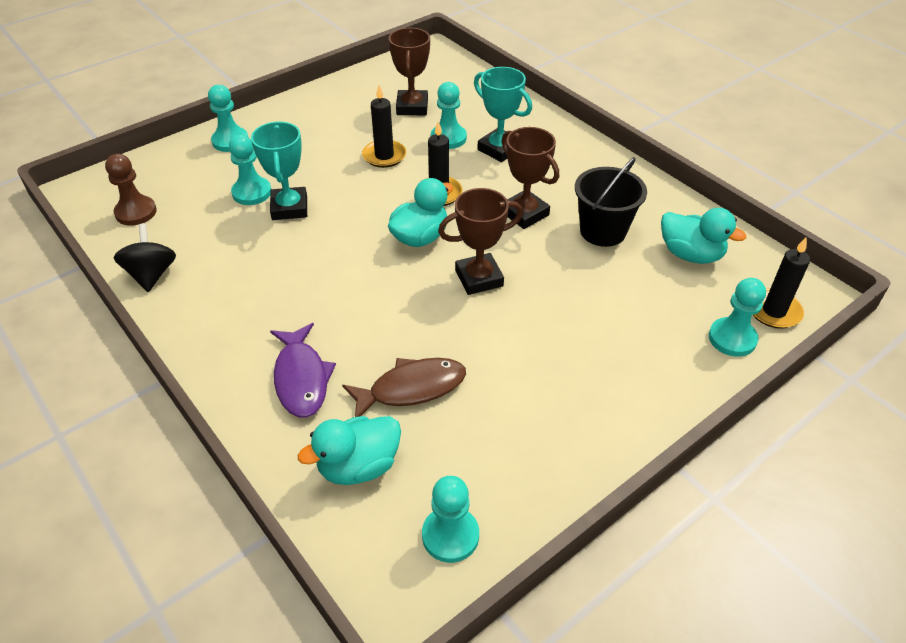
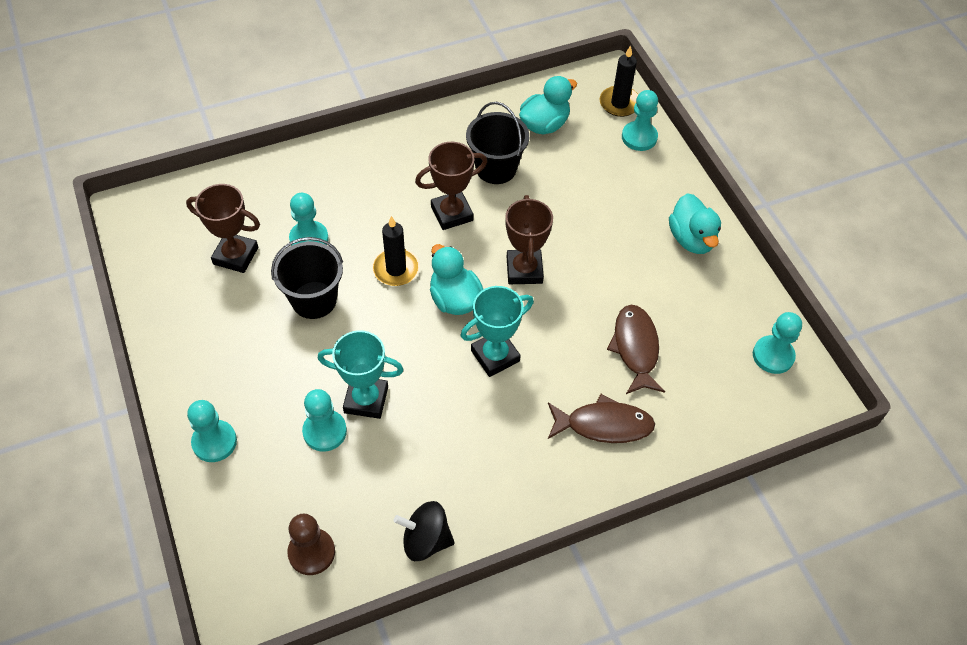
camera: 75 degrees left, 10 degrees up
(301, 378) = (604, 425): purple fish -> brown fish
(358, 466) = (703, 400): turquoise duck -> turquoise duck (691, 239)
(384, 156) = (314, 300): black candle -> black bucket
(499, 149) = (347, 204): turquoise trophy -> turquoise trophy (495, 356)

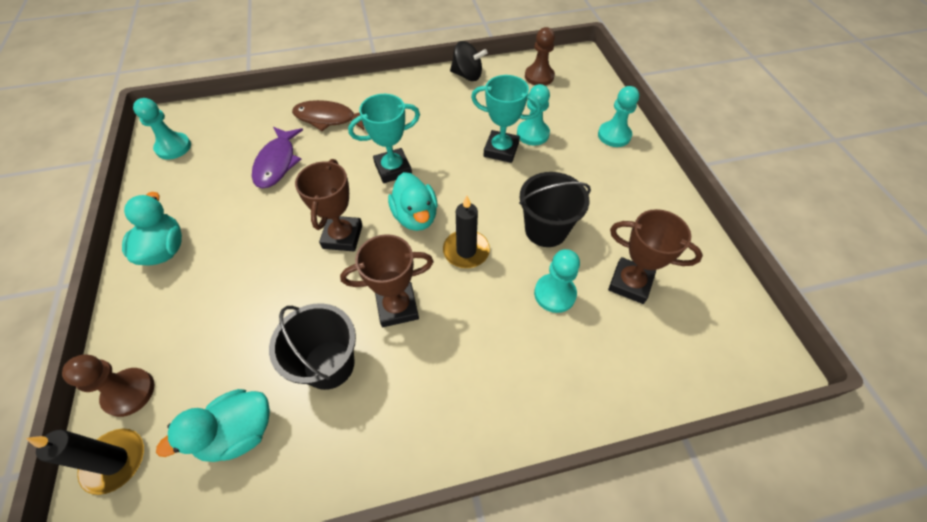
camera: 170 degrees left, 0 degrees up
(635, 348) = (277, 163): brown fish -> purple fish
(639, 137) = (129, 392): turquoise pawn -> brown pawn

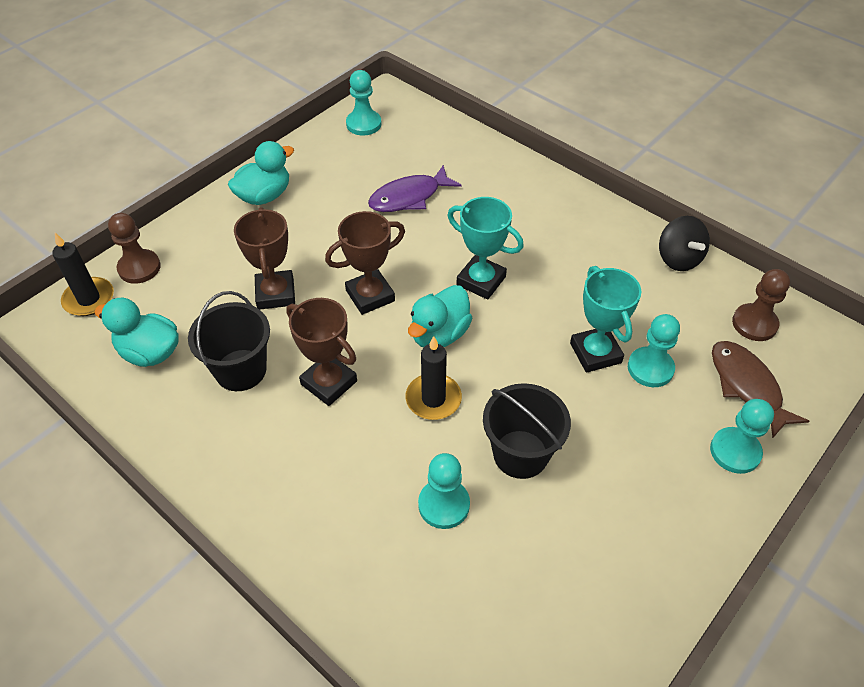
camera: 55 degrees right, 5 degrees down
(328, 118) = (496, 194): brown fish -> brown fish (747, 386)
(630, 283) = (516, 573): brown trophy -> brown trophy (275, 294)

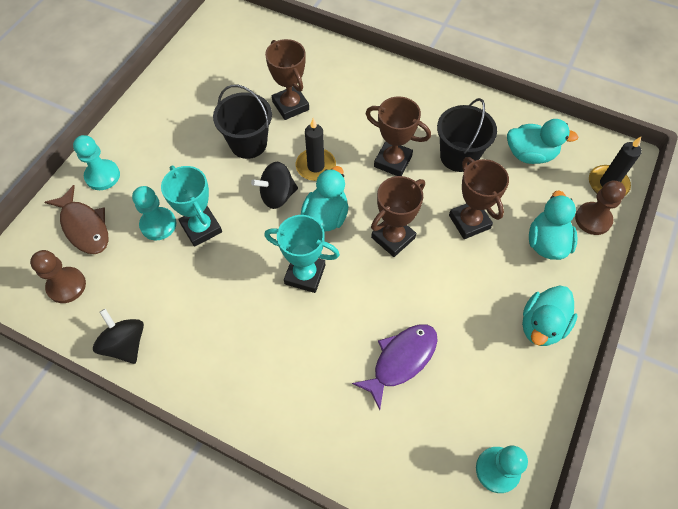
camera: 165 degrees right, 10 degrees up
(207, 257) = (546, 242): none -> turquoise duck
(444, 505) = (290, 105): turquoise pawn -> brown trophy
(494, 371) = (277, 195): none -> black spinning top

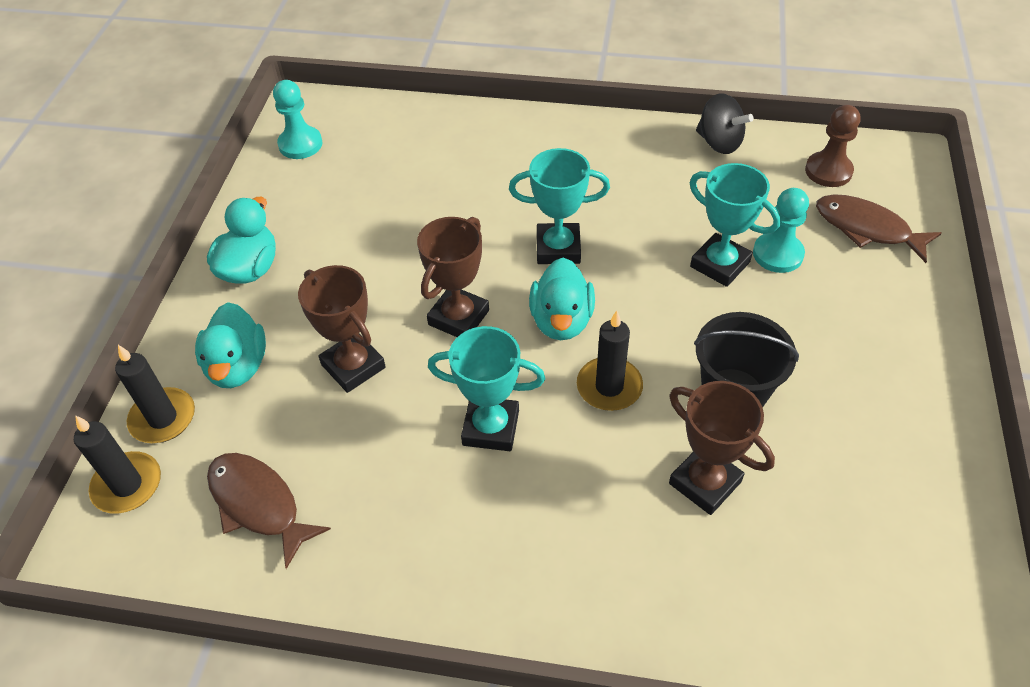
camera: 165 degrees right, 10 degrees down
(102, 176) = (904, 291): turquoise pawn -> none
(277, 195) = (643, 329): black spinning top -> none
(393, 161) = (491, 428): brown trophy -> turquoise trophy
(401, 360) = (414, 199): purple fish -> none
(458, 156) = (383, 466): black bucket -> none
(530, 154) = (258, 504): turquoise duck -> brown fish
(593, 219) = (163, 418): brown pawn -> black candle

